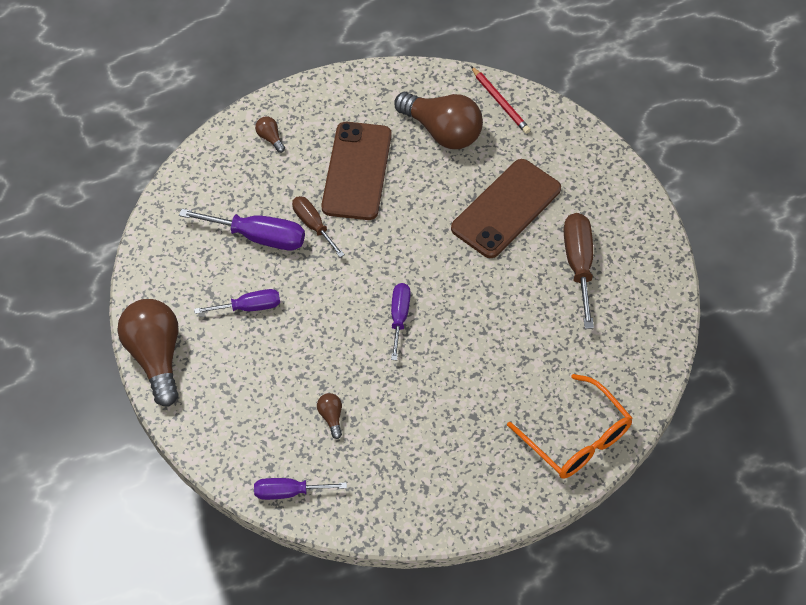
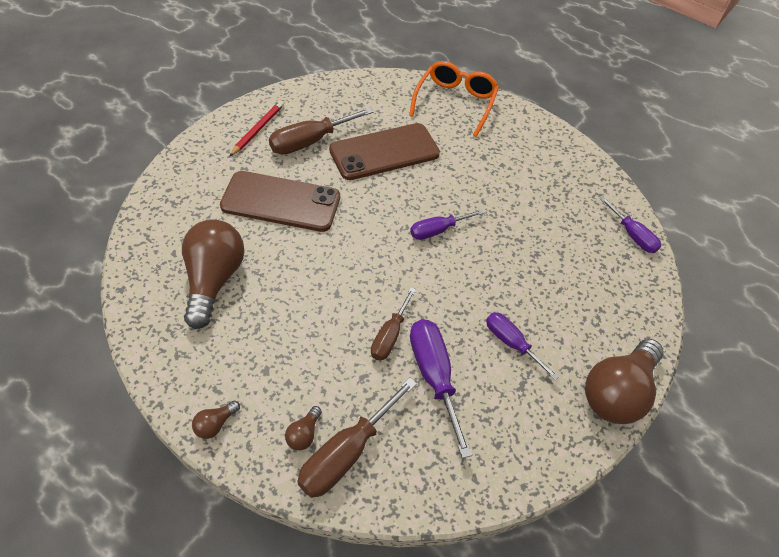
camera: 125 degrees left, 5 degrees down
(239, 156) = (346, 453): none -> brown screwdriver
(331, 417) = (556, 236): brown light bulb -> brown light bulb (215, 424)
(357, 171) = (302, 329): brown phone -> brown phone (384, 152)
(500, 102) = (151, 249): red pencil -> red pencil (258, 129)

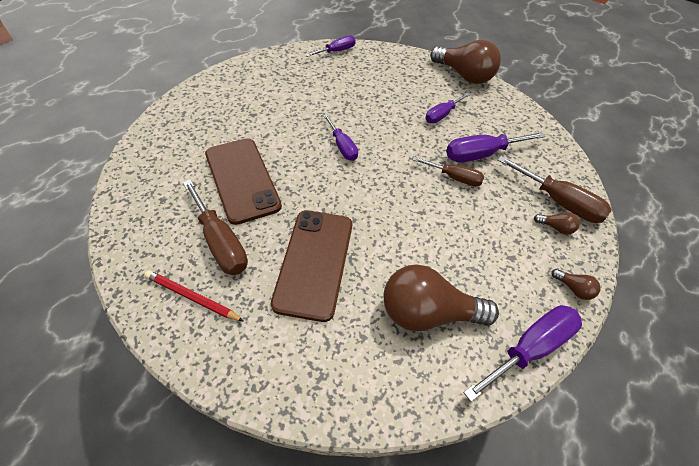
camera: 90 degrees left, 0 degrees up
(158, 358) = (530, 348): none -> purple screwdriver
(455, 102) = (174, 127): orange glasses -> none

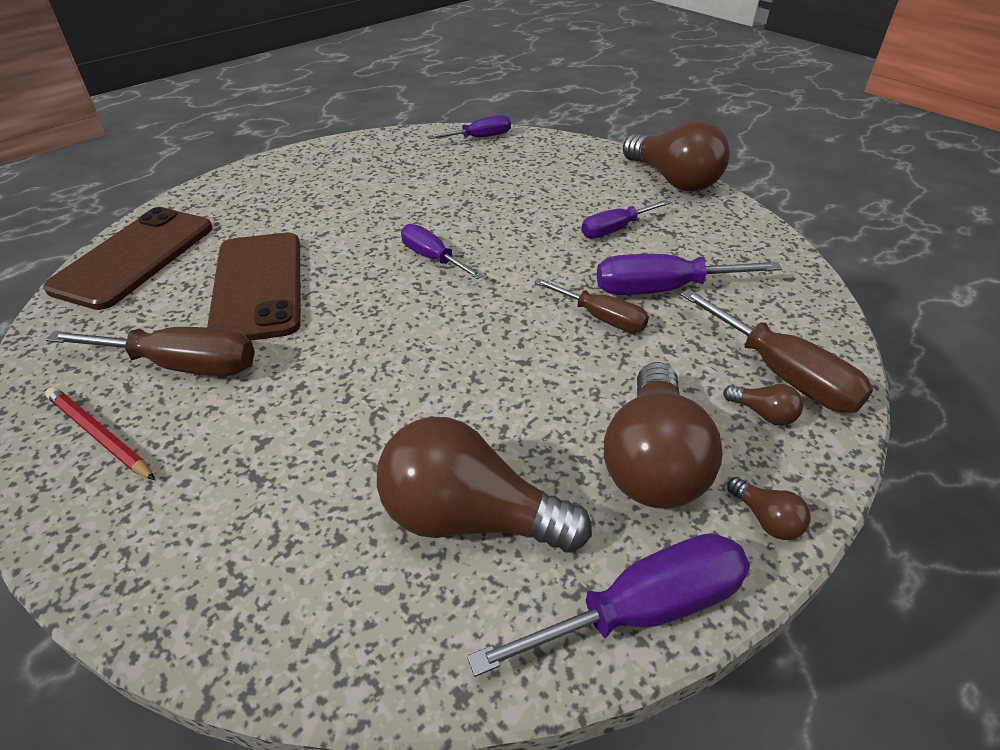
camera: 15 degrees right, 10 degrees down
(220, 242) = (182, 365): brown screwdriver -> brown screwdriver turned 60 degrees counterclockwise
(314, 262) = (312, 412): brown phone -> brown phone (134, 257)
(342, 147) = (432, 258): purple screwdriver -> purple screwdriver turned 150 degrees clockwise
(509, 264) = (652, 461): none -> brown light bulb

